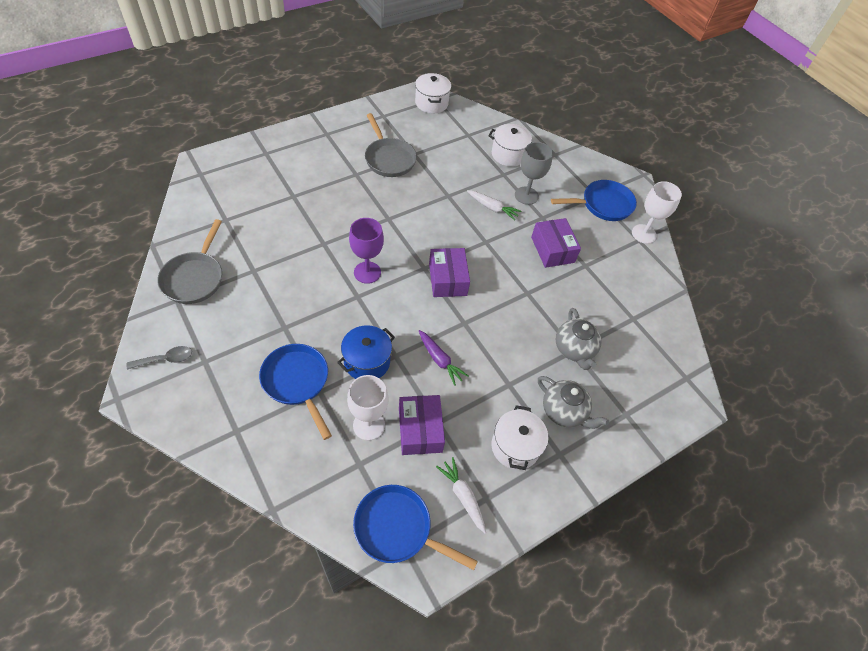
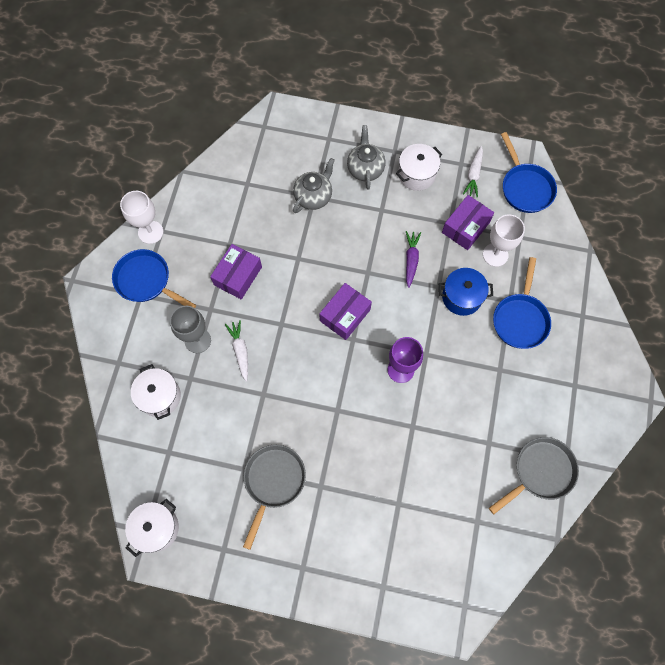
camera: 130 degrees left, 15 degrees up
(166, 359) = (601, 408): grey spoon -> none

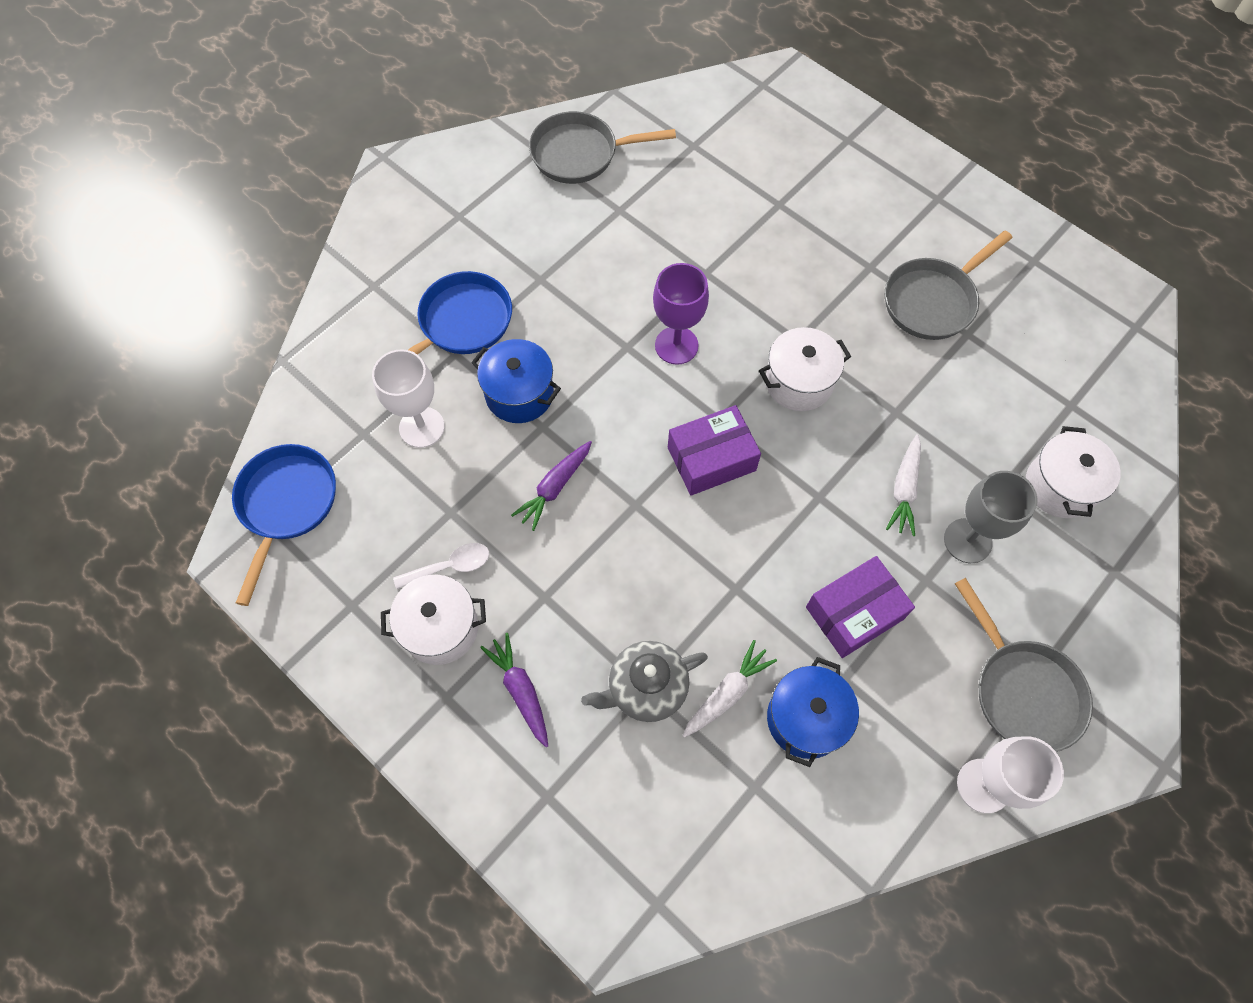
camera: 150 degrees left, 5 degrees down
(146, 281) = (1022, 691): blue pan -> grey pan
(156, 528) = (1119, 323): white pot -> white pot (798, 382)
(238, 220) = (806, 719): none -> blue pot
(365, 169) = (521, 691): grey teapot -> purple carrot
(432, 201) = (450, 566): none -> white spoon
(465, 227) = (432, 492): purple box -> none
(473, 174) = (347, 574): white carrot -> white carrot (726, 694)

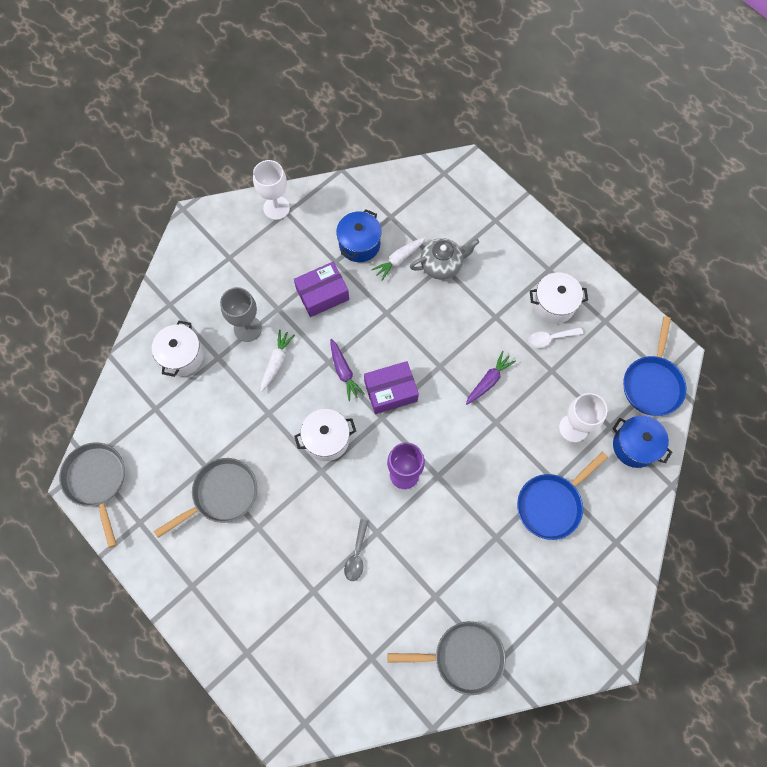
camera: 175 degrees left, 5 degrees up
(519, 394) = (511, 446): blue pot -> blue pot (634, 446)
(521, 691) = (509, 269): purple carrot -> purple carrot (344, 371)
(729, 246) = (356, 555): none -> grey spoon
(1022, 691) = (242, 248): grey pan -> grey pan (97, 481)

